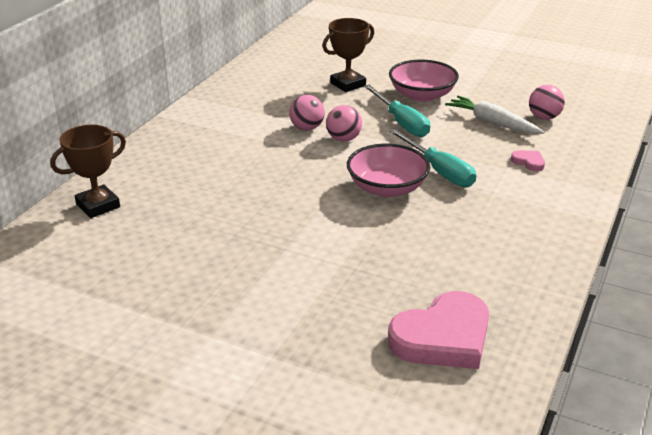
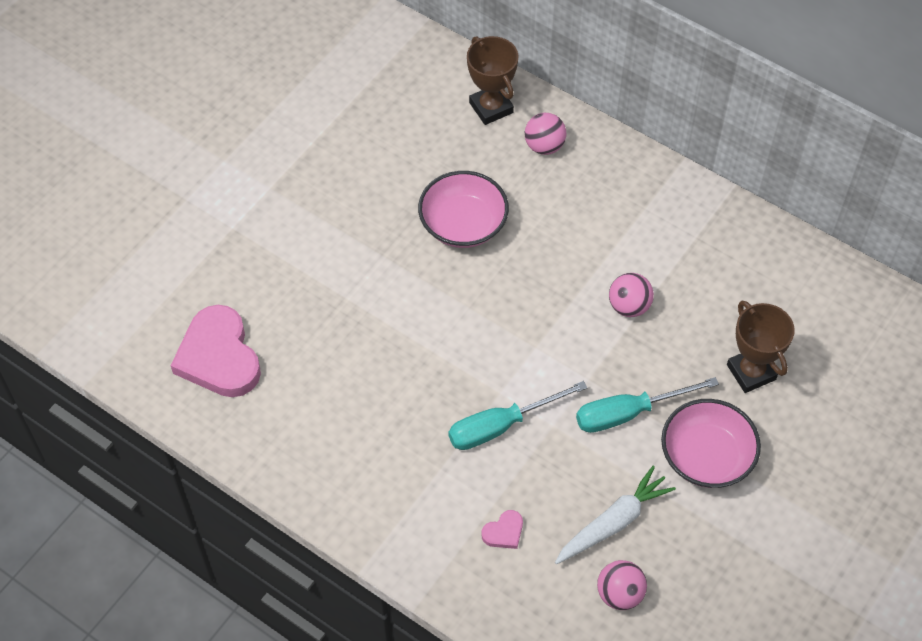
camera: 100 degrees right, 25 degrees up
(343, 139) = (595, 341): pink ball -> pink ball (544, 146)
(387, 188) = (474, 364): pink bowl -> pink bowl (463, 224)

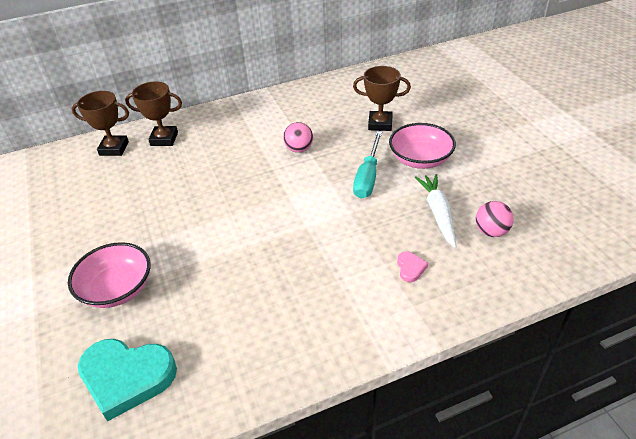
camera: 55 degrees left, 15 degrees down
(219, 357) = (127, 377): pink heart -> turquoise heart
(463, 224) = (174, 192): pink bowl -> pink bowl (117, 289)
(501, 426) = (330, 235): turquoise screwdriver -> none
(544, 146) = (164, 139): pink ball -> brown trophy

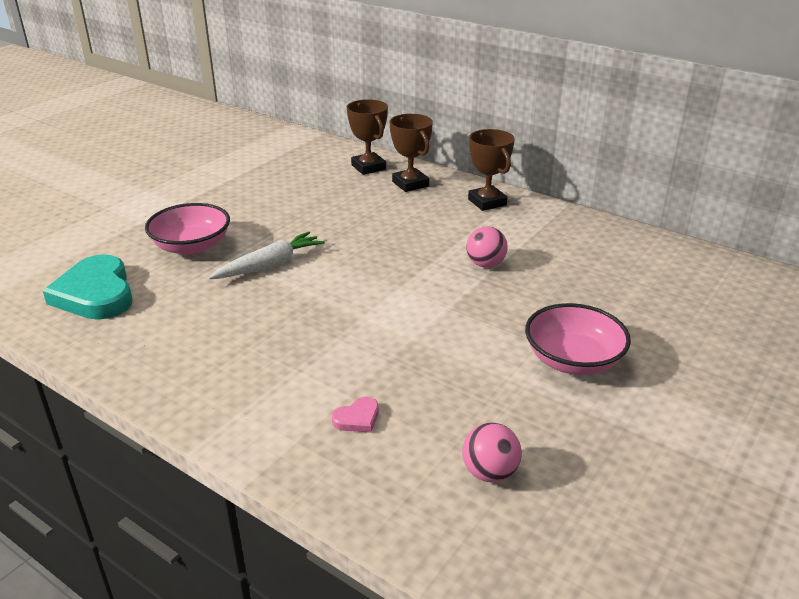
camera: 55 degrees right, 10 degrees down
(368, 177) = (490, 330): turquoise screwdriver -> none
(380, 124) = (606, 303): brown trophy -> brown trophy (487, 202)
(438, 213) = (479, 410): white carrot -> white carrot (270, 265)

